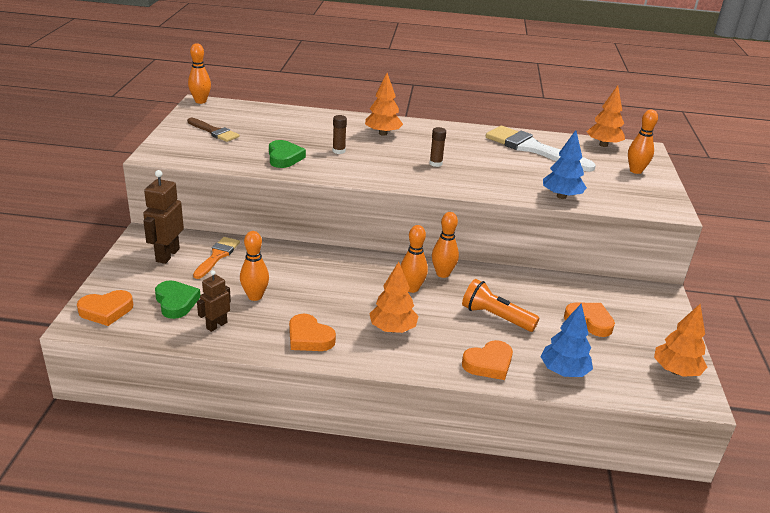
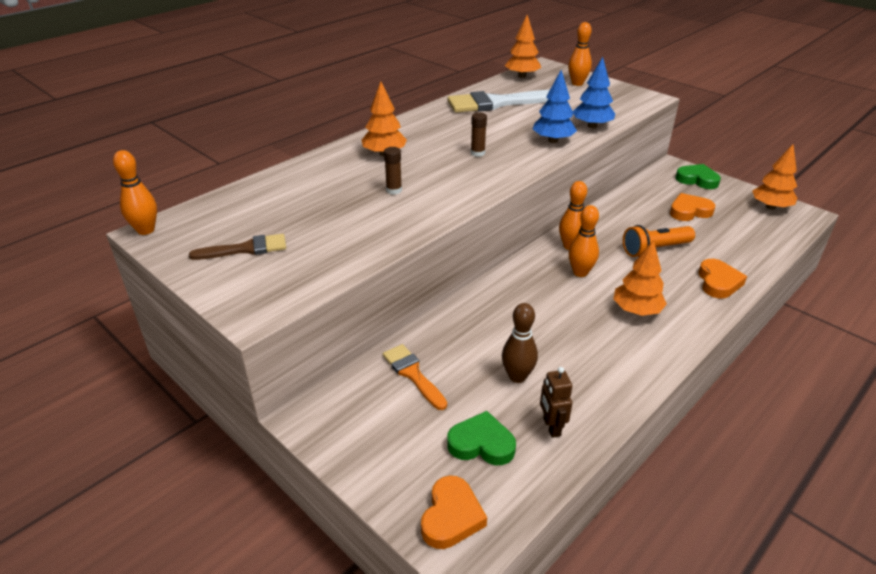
camera: 50 degrees left, 5 degrees up
(167, 255) = (372, 415): brown robot -> none
(255, 296) = (517, 376): orange bowling pin -> brown bowling pin
(284, 157) = (371, 226): green heart -> green heart (697, 180)
(309, 338) = (618, 368): orange heart -> none
(563, 372) = (747, 252): blue tree -> blue tree (553, 140)

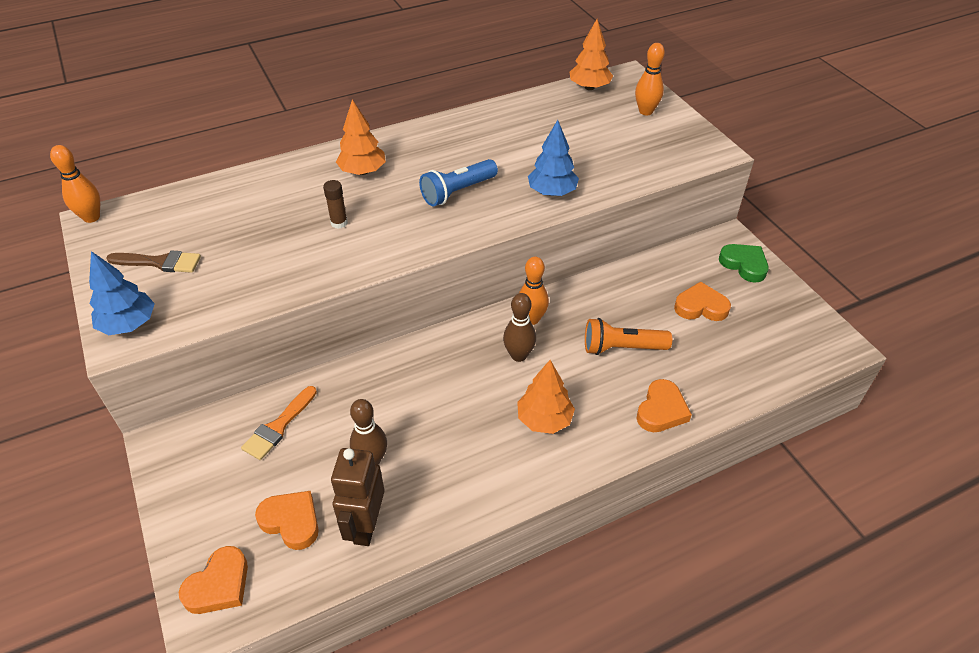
camera: 20 degrees right, 10 degrees up
(412, 374) = (278, 426): orange brush -> orange brush turned 135 degrees counterclockwise
(477, 153) = (458, 192): brown glue stick -> blue flashlight
(481, 444) = (291, 521): green heart -> orange heart
(497, 103) = (531, 123): white brush -> none
(551, 427) = (365, 525): brown robot -> brown robot, size x1.61
(580, 272) = (519, 355): orange bowling pin -> brown bowling pin
(592, 126) = (612, 180): blue tree -> blue tree (129, 324)
(770, 207) = (806, 325): orange tree -> none

